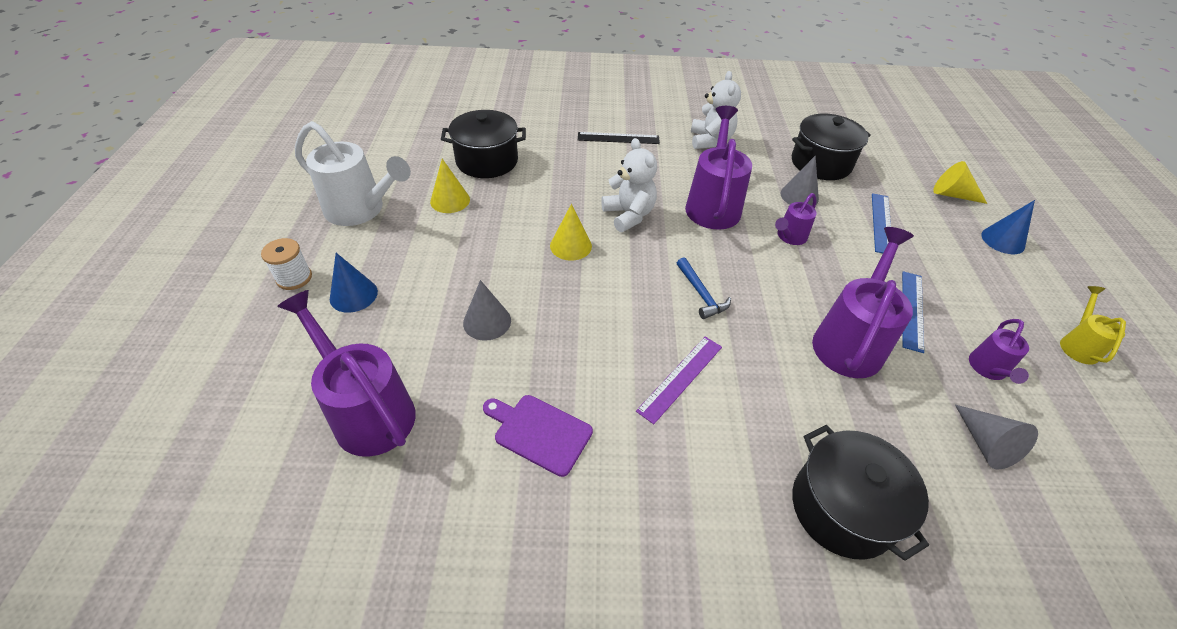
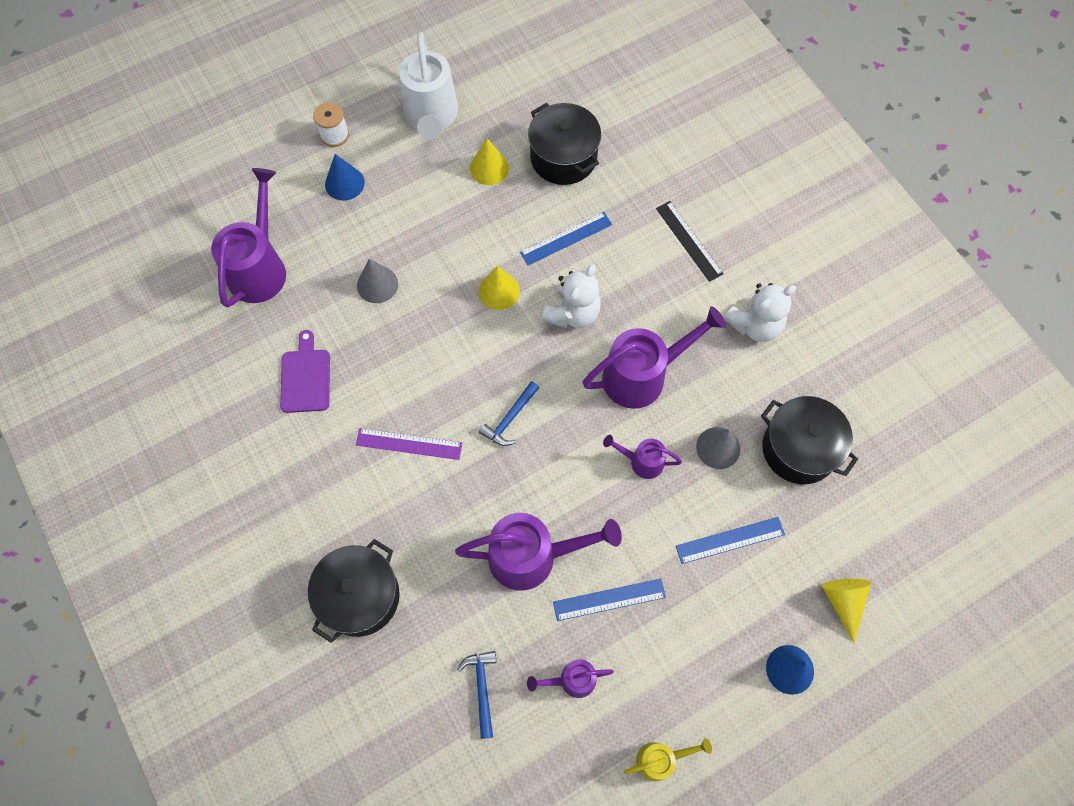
camera: 60 degrees right, 20 degrees up
(558, 190) = (566, 238): none -> blue ruler
(985, 444) = (482, 689): grey cone -> blue hammer

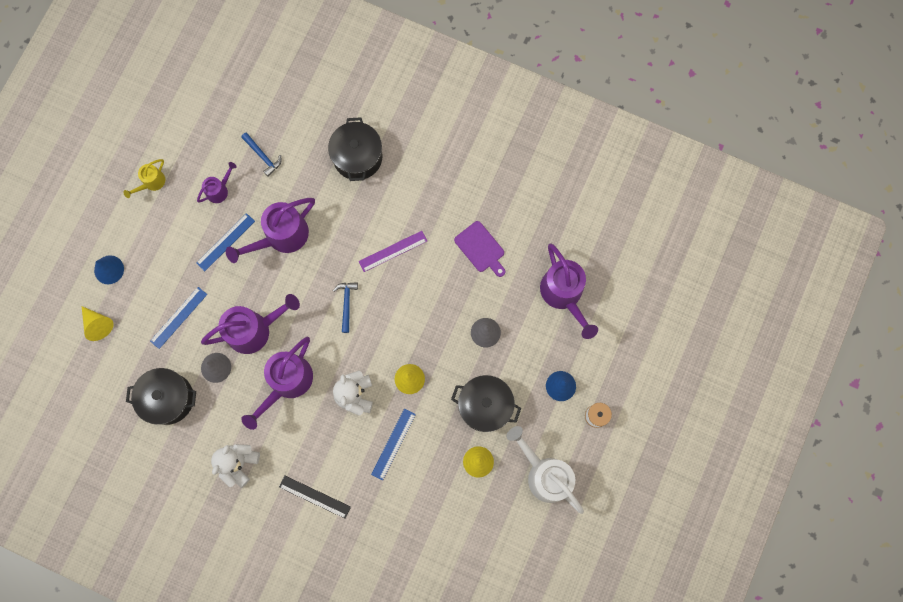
camera: 145 degrees right, 10 degrees up
(563, 157) = (436, 504): black pot -> black pot (485, 405)
(641, 461) = (255, 329): purple watering can -> purple watering can, size x1.92

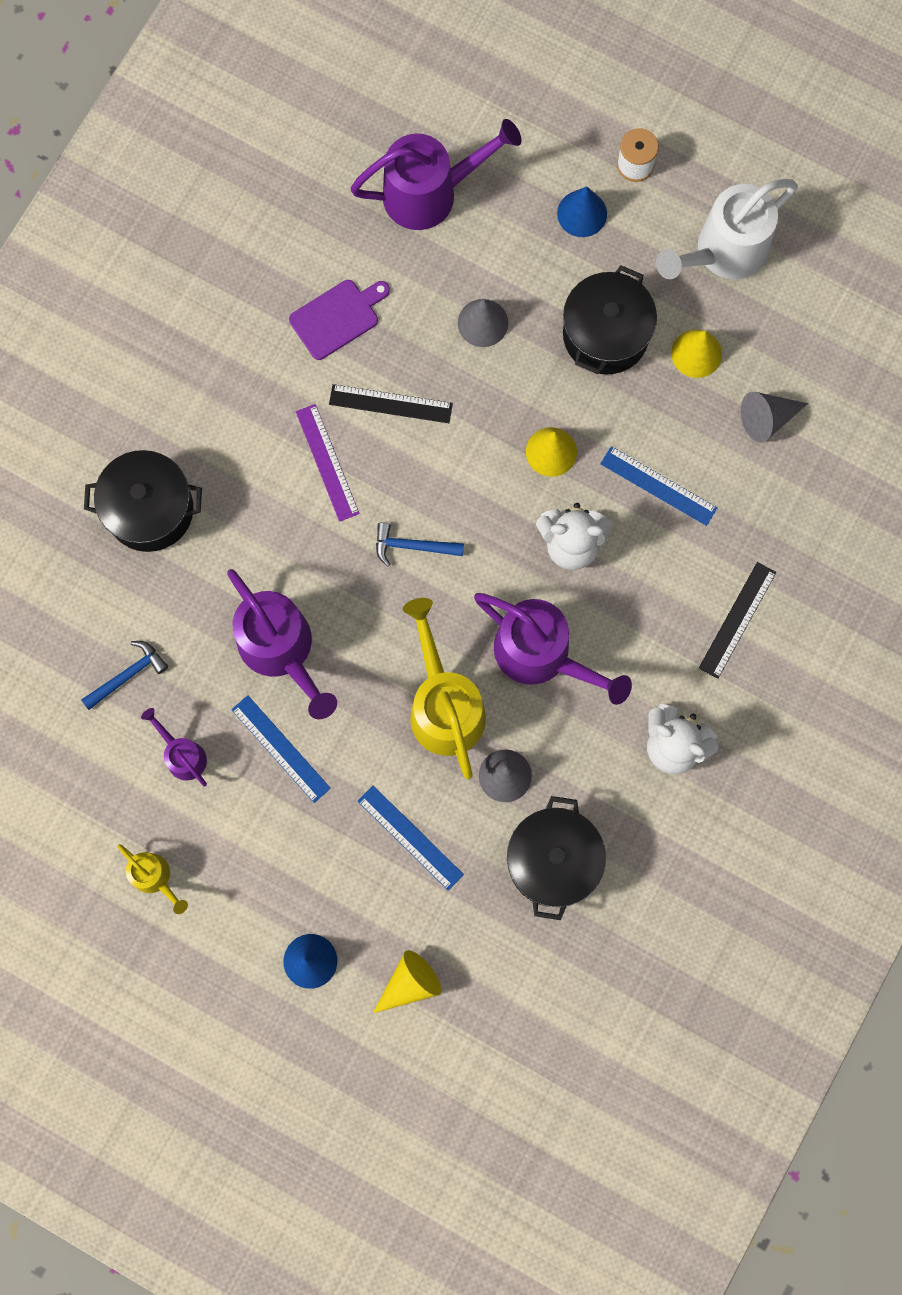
camera: 85 degrees left, 0 degrees up
(255, 329) = (443, 704): purple watering can -> yellow watering can
(431, 283) = (390, 404): none -> black ruler
(440, 507) = (767, 418): none -> grey cone

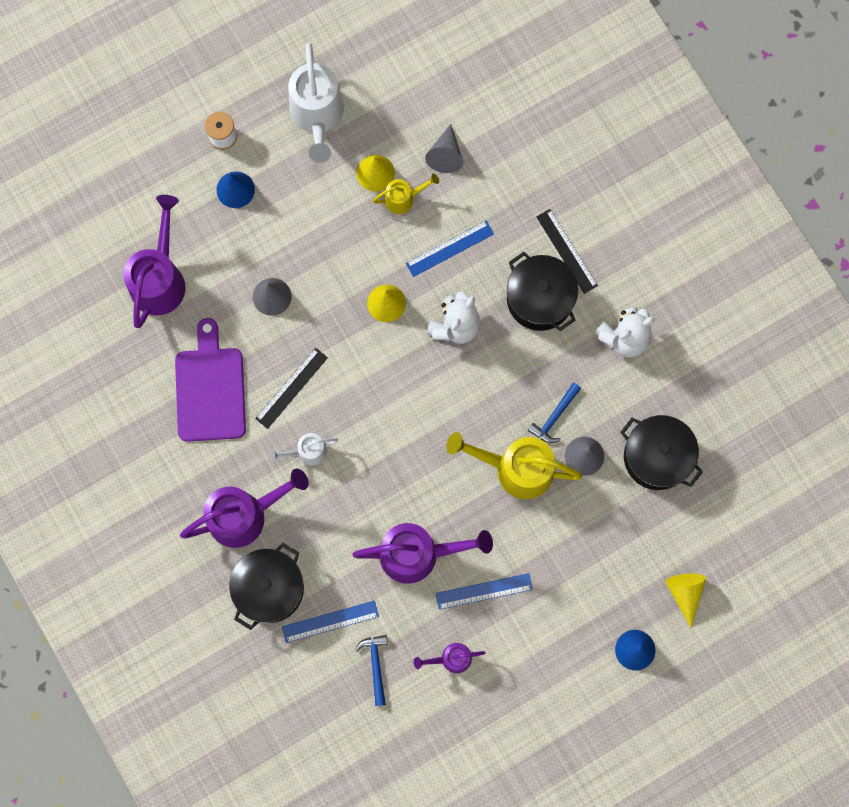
camera: 60 degrees left, 0 degrees up
(155, 878) = (524, 722): yellow watering can -> yellow watering can (404, 198)
(327, 462) = (307, 452): purple ruler -> white watering can
(338, 317) = (210, 389): purple cutting board -> purple cutting board, size x1.54
(410, 837) = (590, 540): blue ruler -> blue ruler (330, 621)
(413, 546) = (397, 428): blue hammer -> blue hammer (555, 416)
(542, 655) = (519, 387): purple watering can -> purple watering can (245, 515)
(605, 334) = (327, 222): black pot -> black pot (539, 299)

